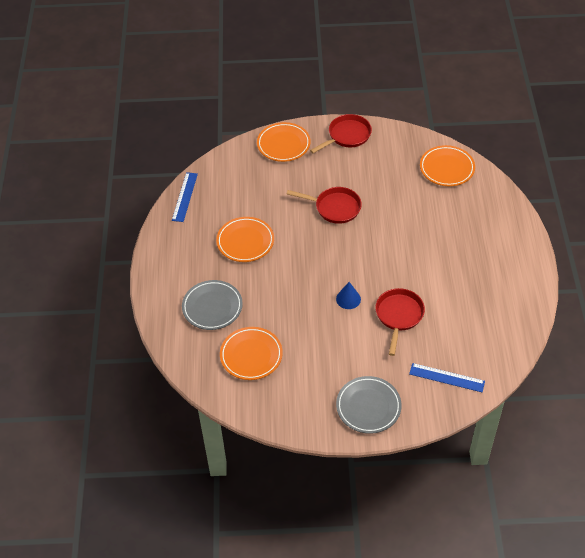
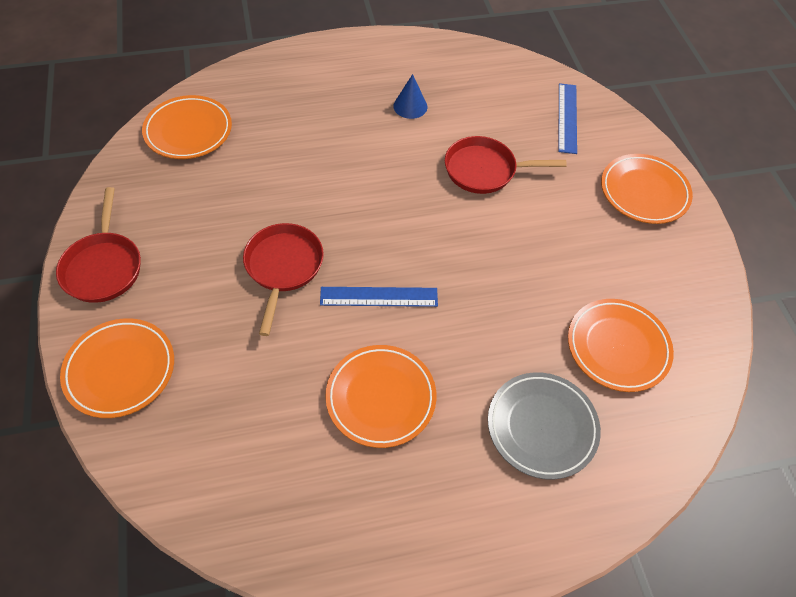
camera: 105 degrees left, 5 degrees up
(184, 197) = (274, 543): blue ruler -> blue ruler (379, 297)
(347, 136) = (103, 267): red pan -> red pan turned 135 degrees counterclockwise
(348, 299) = (470, 231): blue cone -> blue cone (410, 106)
(368, 406) = (644, 192): grey plate -> orange plate

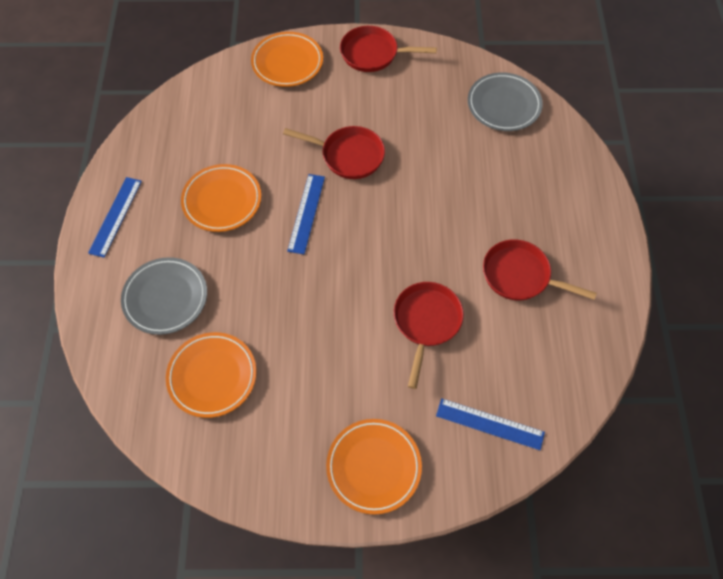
camera: 105 degrees right, 5 degrees up
(188, 131) = (504, 105): orange plate -> grey plate
(410, 106) = (520, 275): blue cone -> red pan
(439, 537) = (116, 216): none -> blue ruler

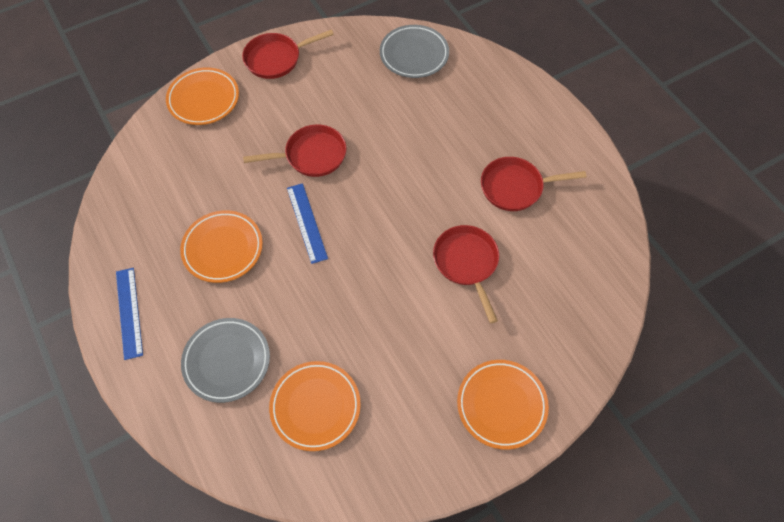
camera: 30 degrees left, 0 degrees up
(490, 424) = (568, 318): blue ruler -> none

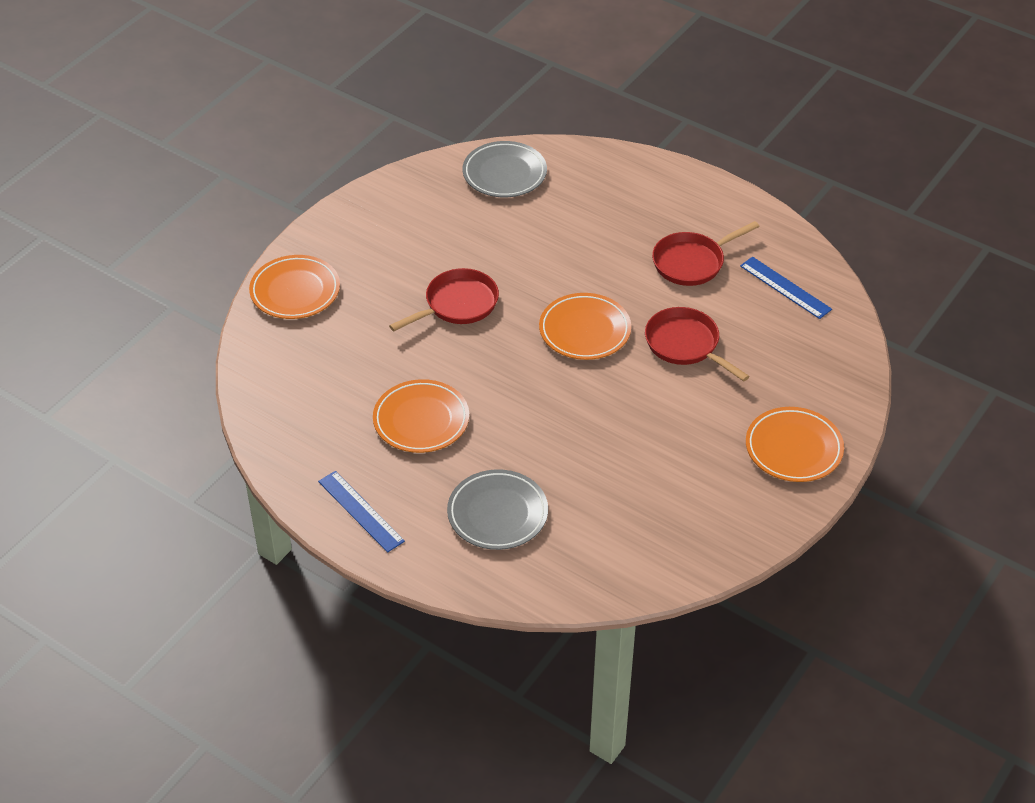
camera: 25 degrees left, 15 degrees down
(276, 59) = (351, 226): red pan -> none
(306, 222) = (495, 366): blue ruler -> blue ruler (785, 288)
(315, 406) = (615, 517): orange plate -> orange plate (584, 330)

